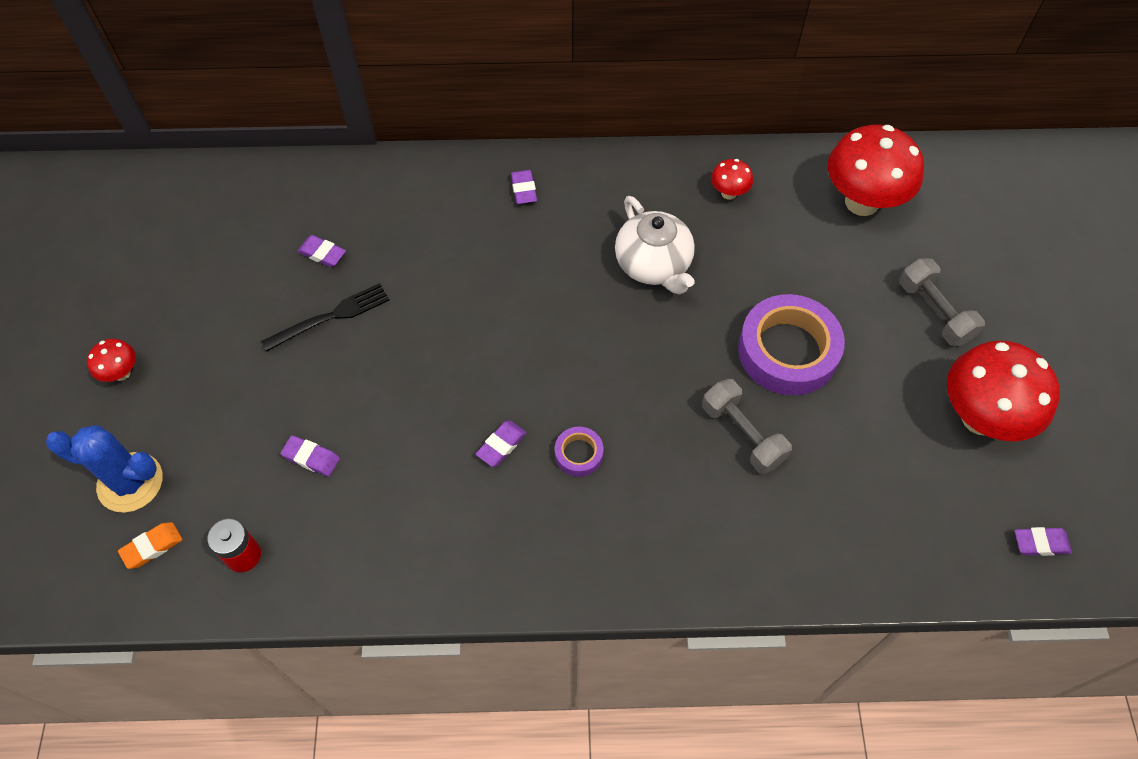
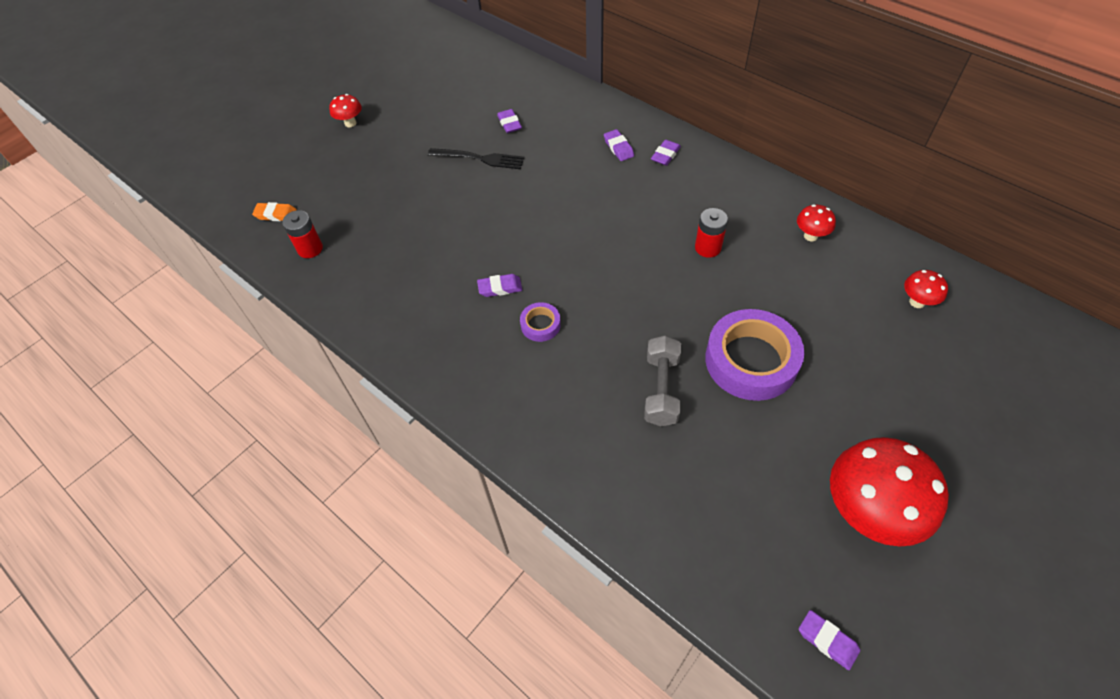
camera: 45 degrees right, 5 degrees down
(130, 482) = (299, 177): blue cactus -> none
(311, 458) = (393, 223): purple eraser -> purple eraser (618, 148)
(654, 265) = (707, 248): white teapot -> red battery
(862, 202) = (917, 302): red mushroom -> red mushroom, size x0.46
(934, 312) = (904, 413): grey dumbbell -> none

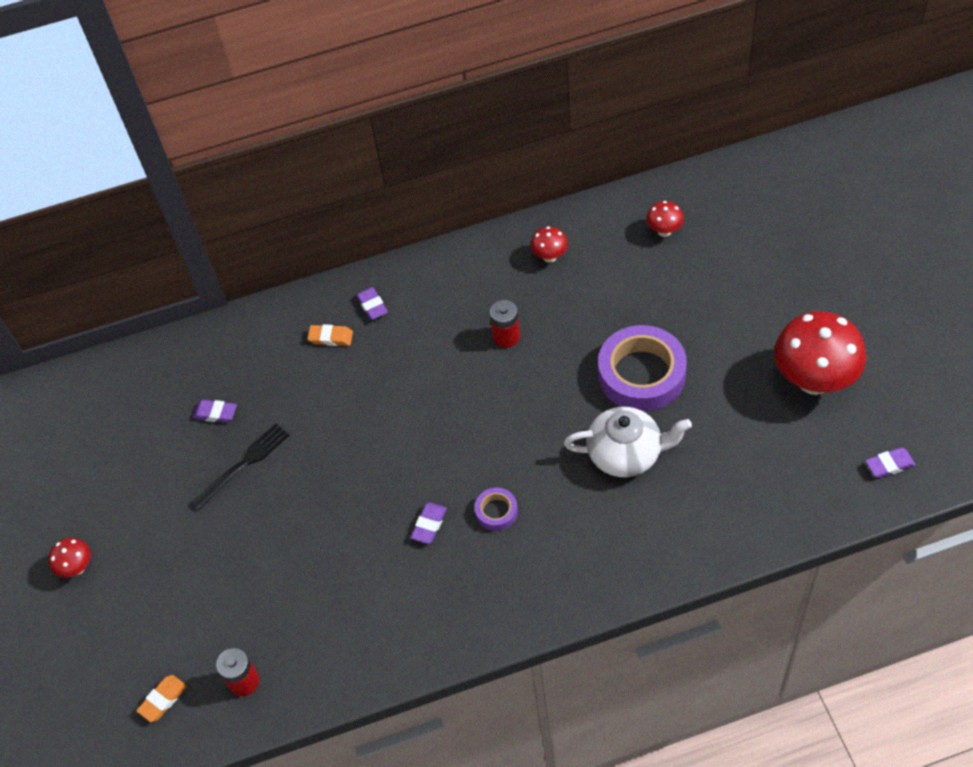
camera: 55 degrees left, 0 degrees up
(618, 148) = (331, 337): purple eraser -> orange eraser
(661, 389) = (626, 453): grey dumbbell -> white teapot

